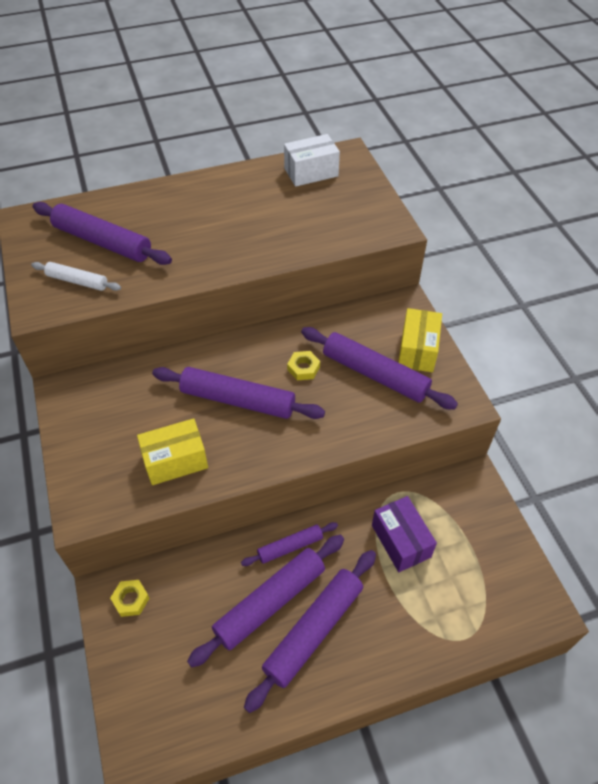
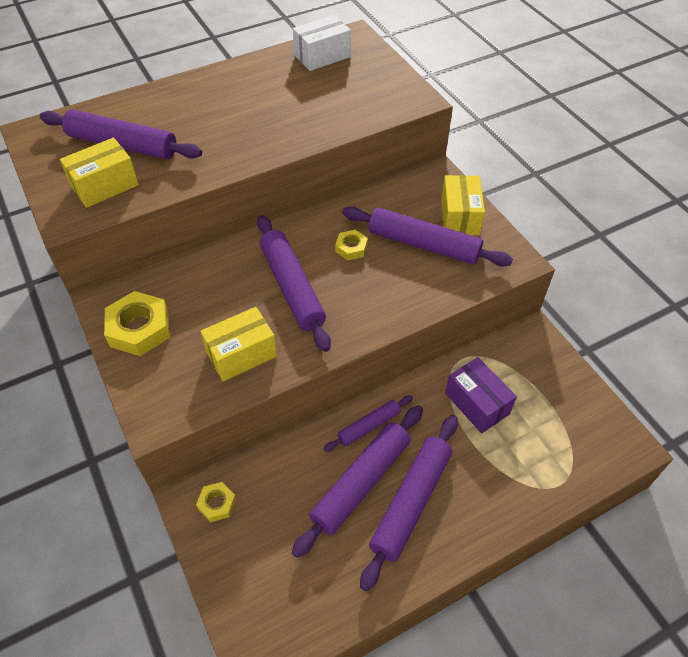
camera: 10 degrees left, 0 degrees up
(77, 281) = (105, 186): white rolling pin -> yellow box
(88, 421) = (139, 328): none -> yellow nut
(237, 400) = (292, 287): purple rolling pin -> purple rolling pin turned 60 degrees clockwise

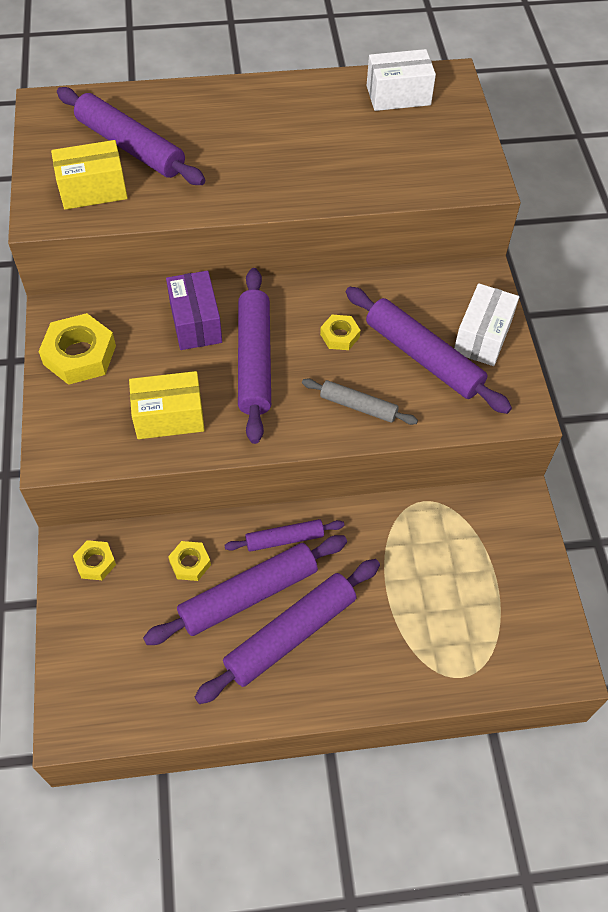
camera: 20 degrees right, 5 degrees up
(300, 474) = (190, 563): none -> yellow nut
(392, 296) = (358, 406): none -> grey rolling pin
(460, 217) = (482, 337): yellow box -> white box
(477, 403) = (414, 556): purple box -> purple box (195, 323)

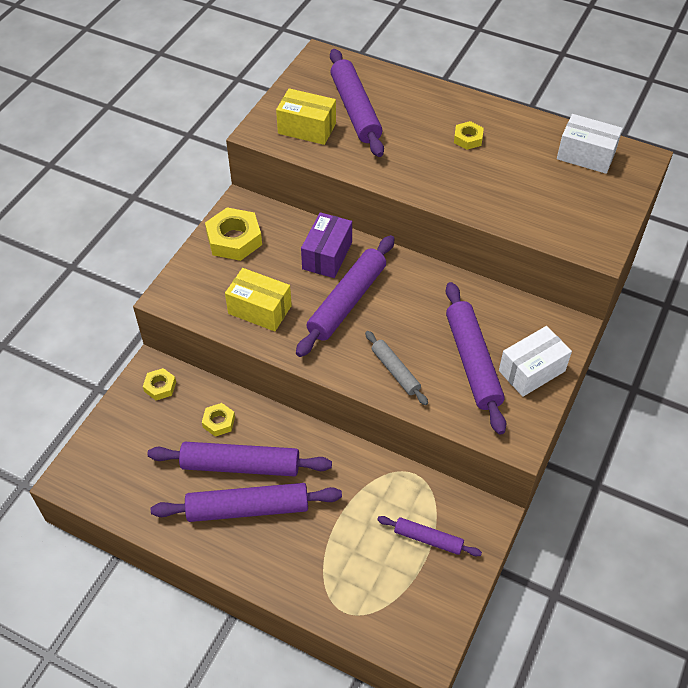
camera: 35 degrees right, 5 degrees down
(284, 539) = (294, 442): purple rolling pin -> purple rolling pin (428, 539)
(340, 335) = (422, 315): yellow nut -> yellow nut (468, 138)

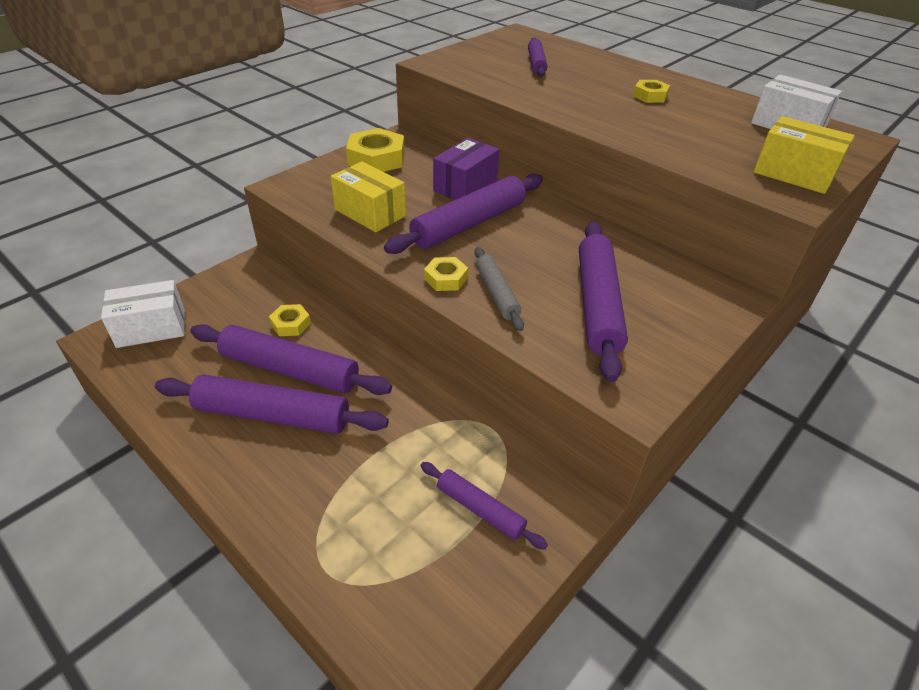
camera: 15 degrees right, 10 degrees down
(160, 387) = (250, 281): yellow nut -> yellow nut (446, 278)
(307, 128) = (480, 67): yellow box -> yellow box (794, 174)
(355, 110) = (536, 63): purple rolling pin -> purple rolling pin, size x0.56
(532, 371) = (673, 329): white box -> white box (151, 328)

